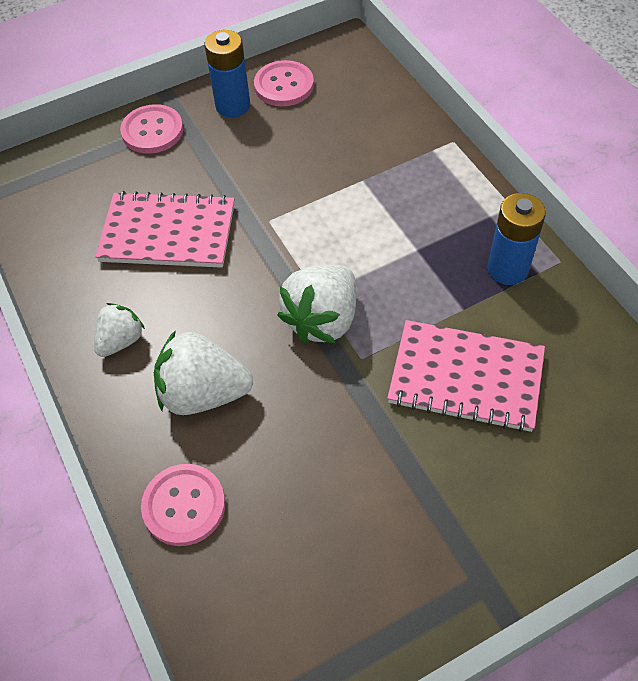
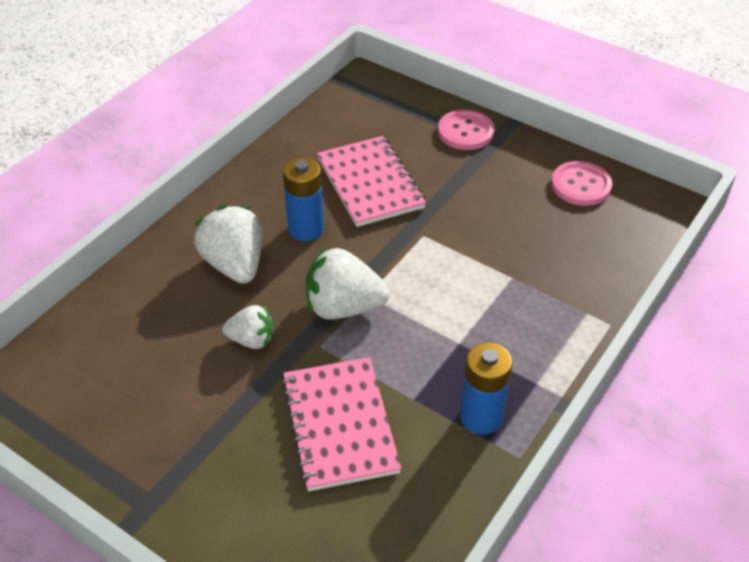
camera: 60 degrees right, 10 degrees down
(121, 341) = (256, 201): white strawberry -> white strawberry (251, 340)
(184, 505) = (137, 293): pink button -> none
(233, 106) = (530, 164): blue battery -> blue battery (306, 229)

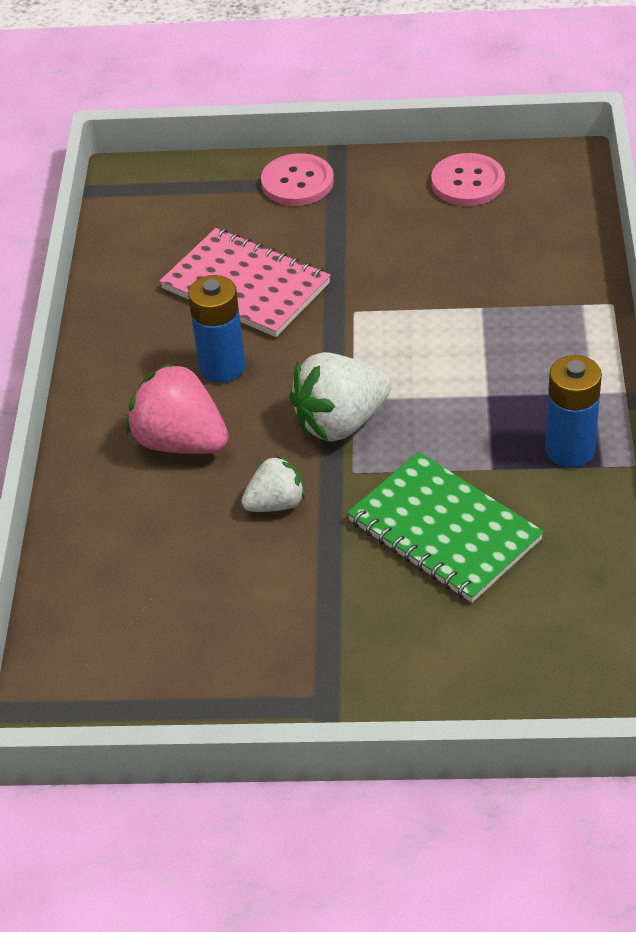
camera: 30 degrees left, 0 degrees up
(235, 264) = (180, 442): white strawberry -> pink strawberry
(340, 425) = (444, 530): pink notebook -> green notebook

